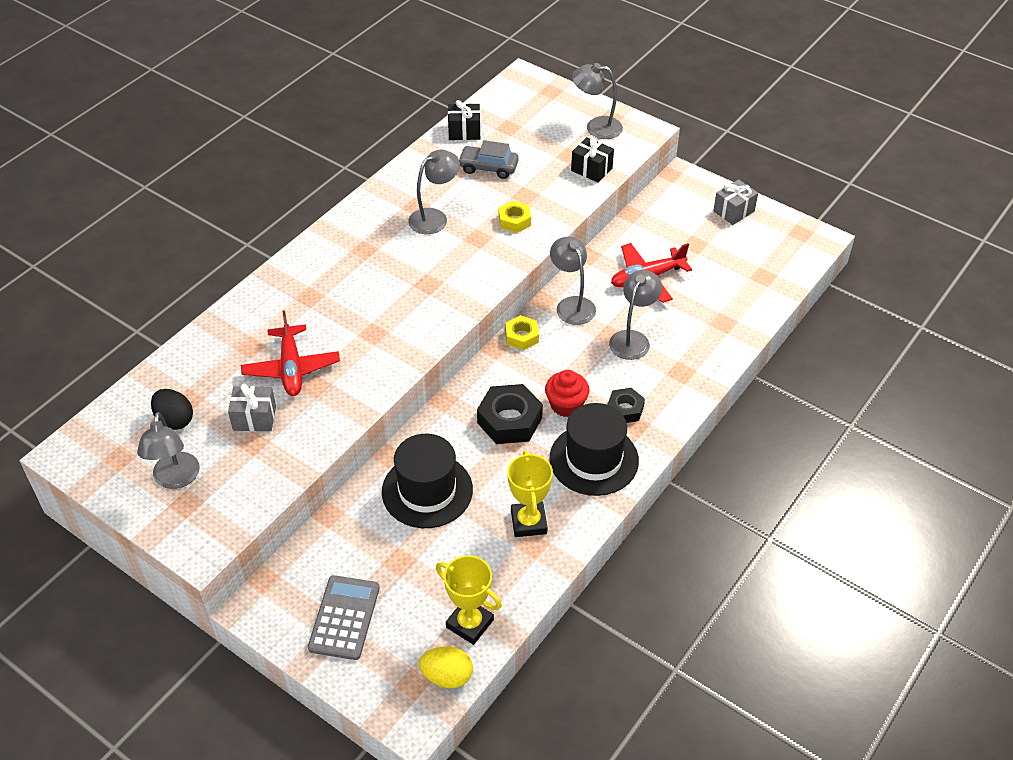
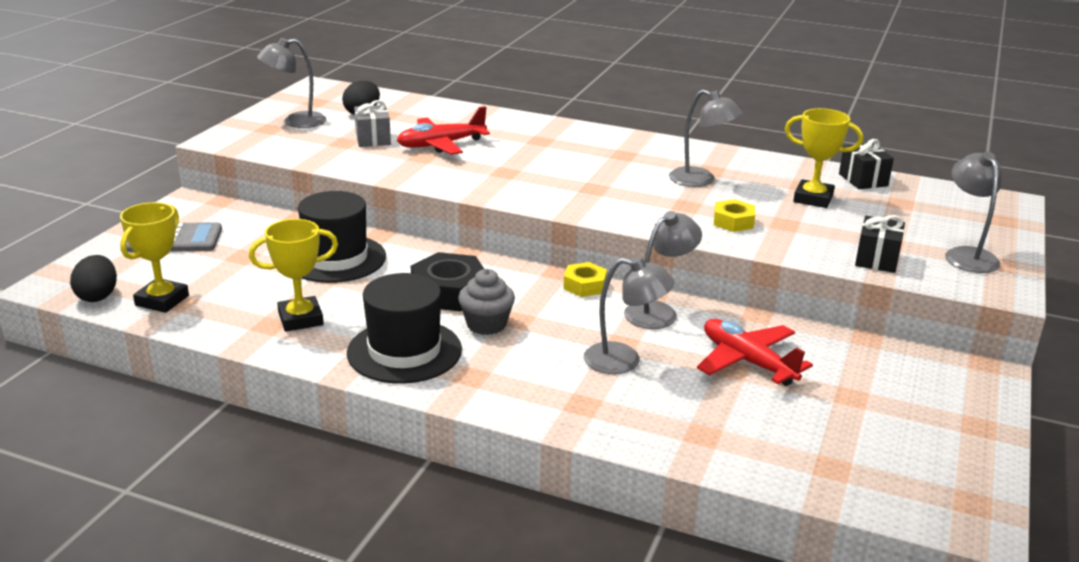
camera: 75 degrees right, 20 degrees down
(447, 676) = (98, 296): yellow egg -> black egg
(488, 168) = (813, 199): grey car -> yellow trophy
(566, 405) = (486, 324): red cupcake -> grey cupcake
(625, 409) = (495, 366): black nut -> none
(733, 211) = (958, 427): grey gift -> none

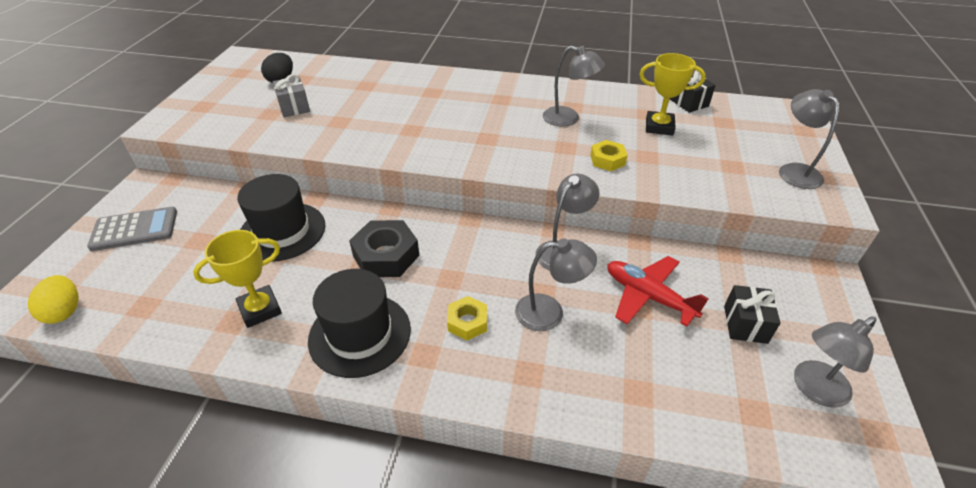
camera: 10 degrees left, 15 degrees up
(98, 296) = (65, 311): black egg -> yellow egg
(162, 300) = (128, 307): yellow trophy -> none
(295, 122) = (225, 96): grey lamp -> grey lamp (814, 389)
(441, 145) = (352, 107): red plane -> none
(486, 324) = (425, 289): grey cupcake -> none
(584, 285) = (496, 230): yellow nut -> yellow nut (467, 322)
(876, 259) = (730, 185): black gift -> black gift (745, 324)

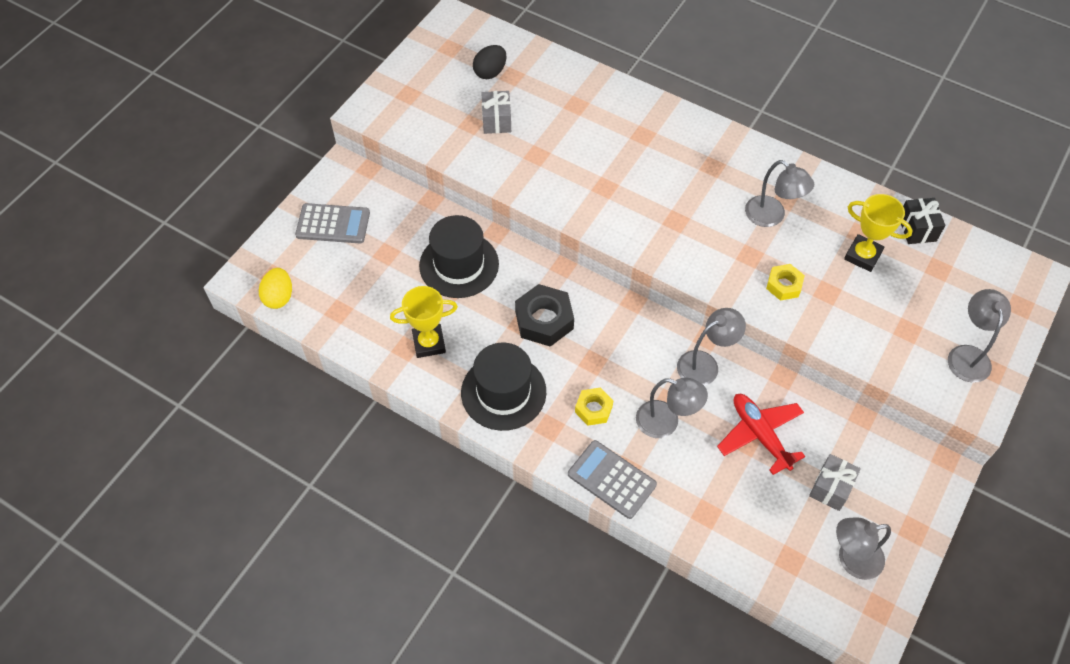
camera: 20 degrees right, 15 degrees up
(517, 389) = (611, 479): none -> grey calculator
(745, 324) = (831, 488): black gift -> grey gift

